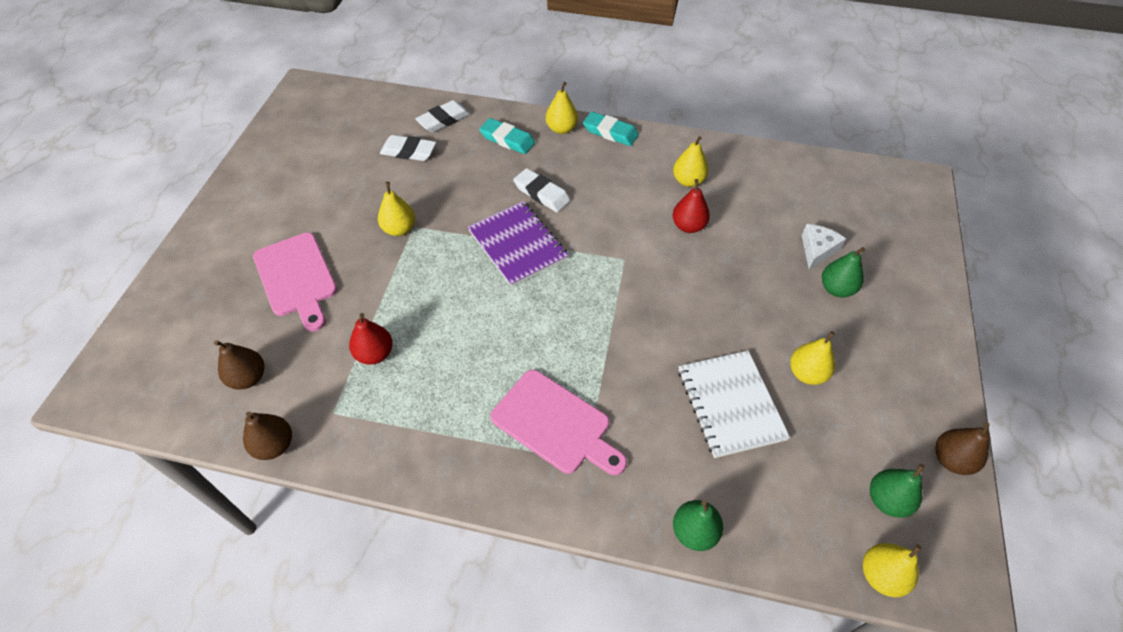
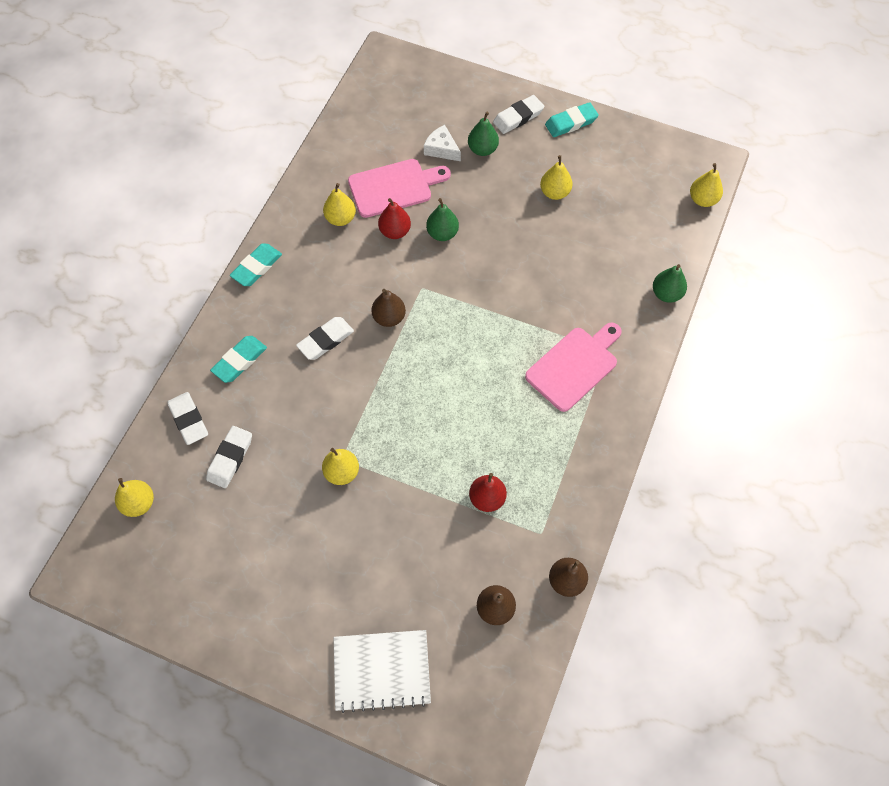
camera: 80 degrees left, 10 degrees up
(296, 278) = (385, 570): pink cutting board -> pink cutting board (394, 187)
(517, 245) = (386, 369): purple notebook -> none
(561, 129) = (238, 309): yellow pear -> yellow pear (139, 503)
(730, 404) = (573, 247): white notebook -> white notebook (381, 670)
(887, 500) = (655, 179): green pear -> green pear (442, 233)
(905, 319) = (518, 117): none -> white eraser
(930, 380) = (571, 123): none -> turquoise eraser
(951, 459) = (631, 134): brown pear -> brown pear (389, 317)

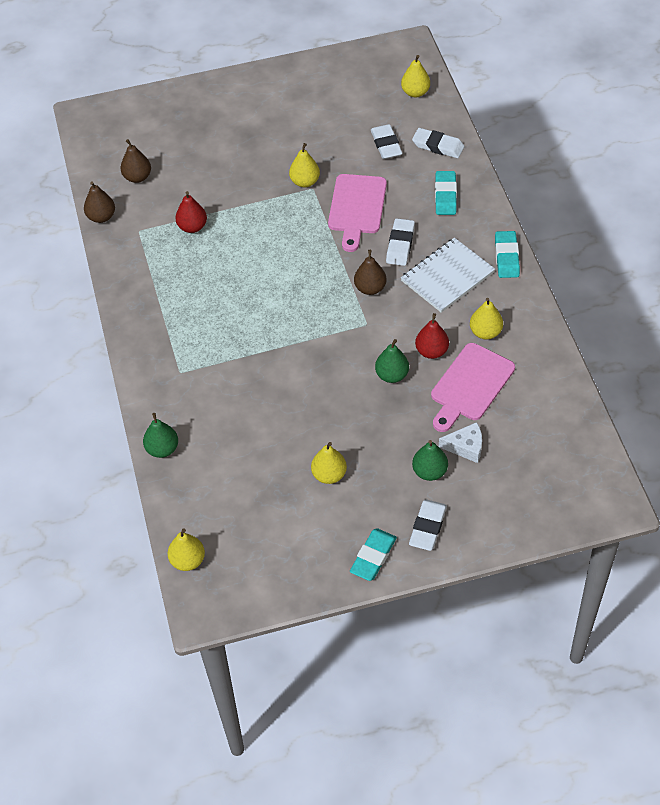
camera: 145 degrees right, 10 degrees down
(381, 670) = (183, 112): white notebook -> white notebook (447, 277)
(574, 366) = (197, 345): pink cutting board -> pink cutting board (357, 208)

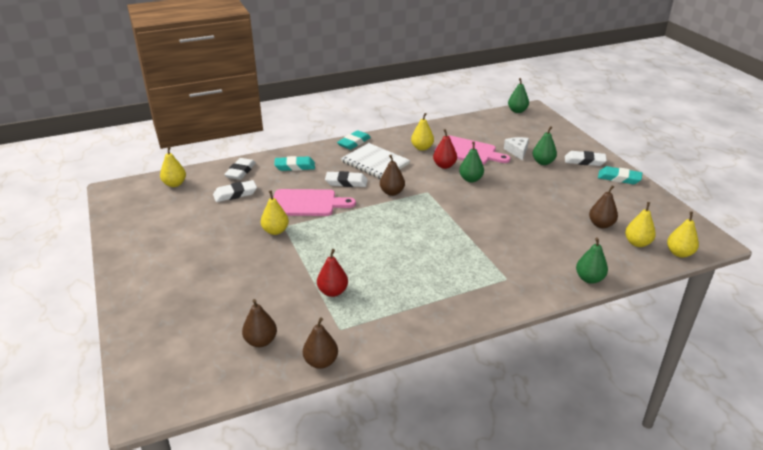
camera: 100 degrees left, 20 degrees down
(262, 495) = (601, 225): none -> brown pear
(329, 475) = (567, 198): yellow pear -> yellow pear (637, 243)
(506, 257) = (354, 143): turquoise eraser -> turquoise eraser turned 45 degrees counterclockwise
(608, 479) = (517, 111): none -> green pear

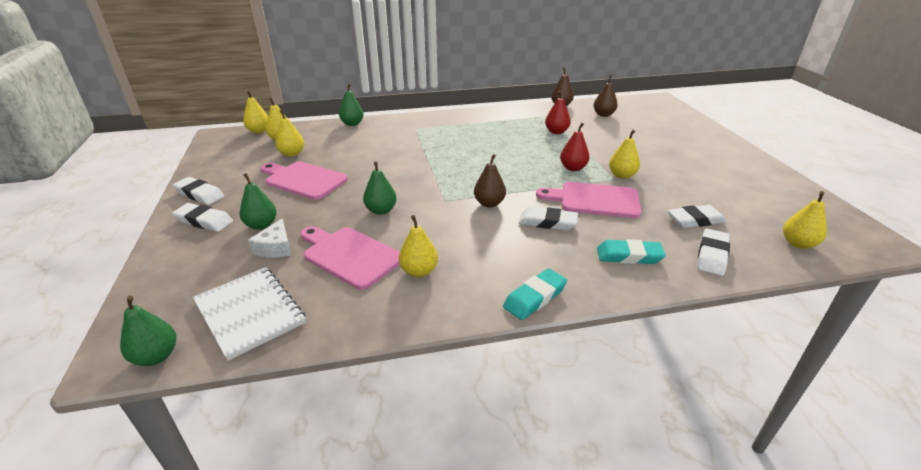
camera: 170 degrees left, 0 degrees up
(375, 163) = (503, 250): white notebook -> white notebook (249, 313)
(444, 166) = (402, 234): red pear -> red pear (573, 168)
(555, 198) = (303, 180): none -> pink cutting board
(601, 225) = (292, 154): brown pear -> yellow pear
(619, 178) = (199, 194): turquoise eraser -> white eraser

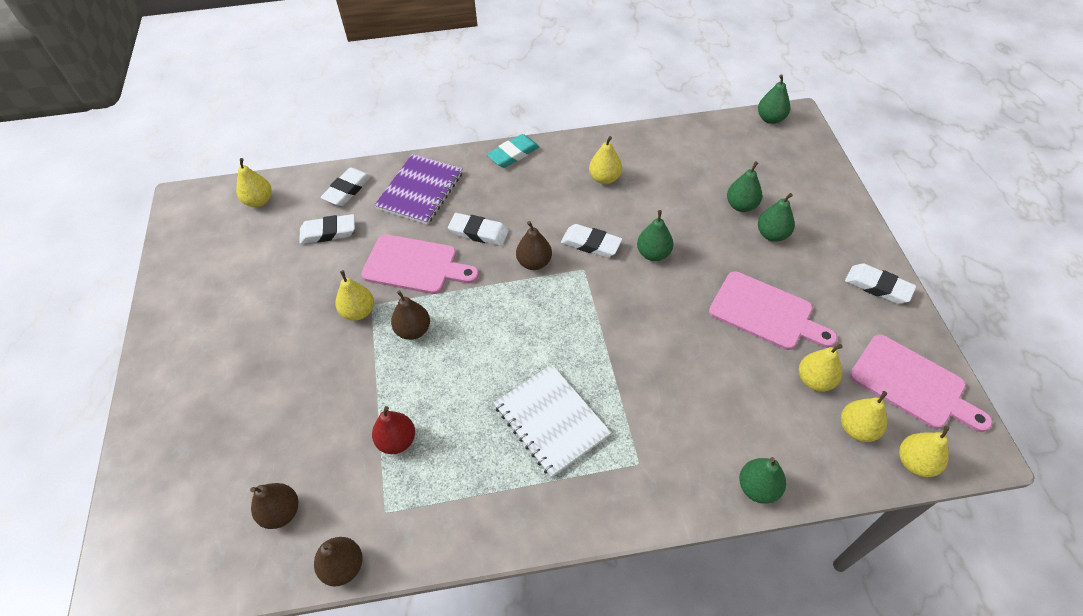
camera: 175 degrees left, 20 degrees up
(204, 221) = (837, 241): white eraser -> white eraser (591, 244)
(249, 313) = (727, 146): white notebook -> white notebook (551, 420)
(275, 247) = (741, 205): white cheese -> green pear
(350, 255) = (668, 195): pink cutting board -> pink cutting board (912, 384)
(573, 168) = (413, 330): red pear -> brown pear
(629, 256) = (420, 190): turquoise eraser -> purple notebook

